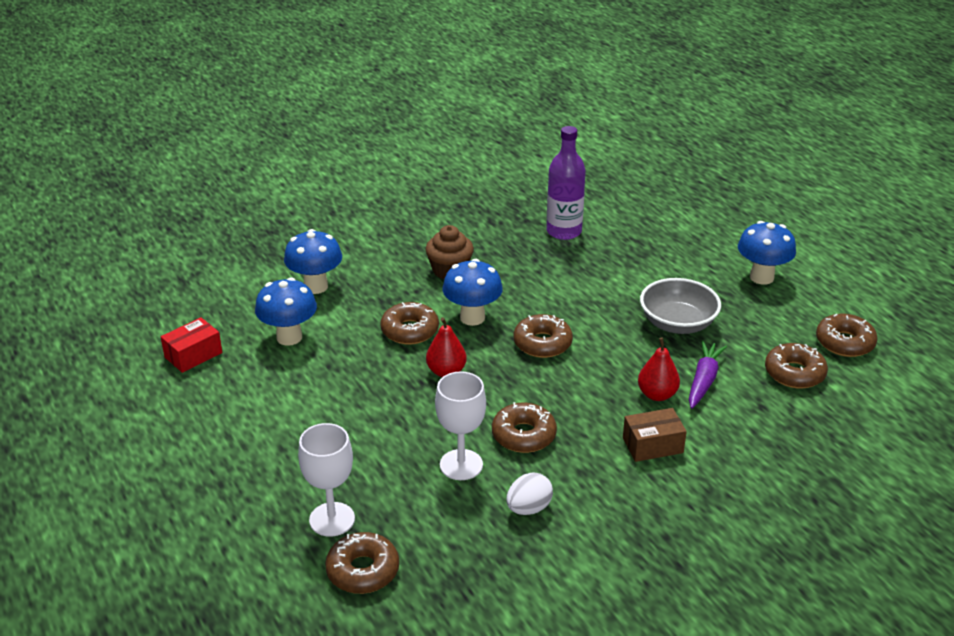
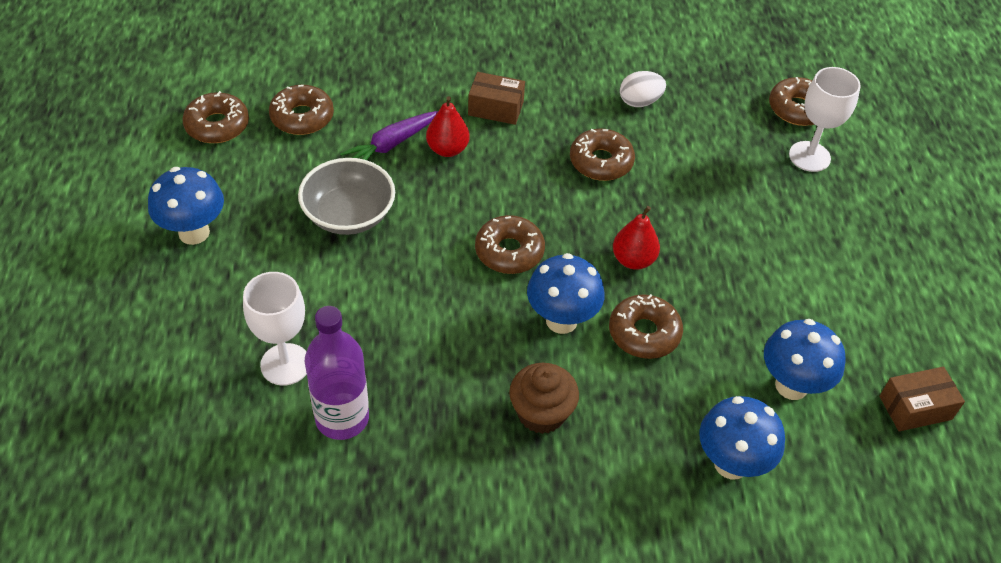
camera: 155 degrees left, 15 degrees up
(193, 355) = (915, 408): red box -> brown box
(461, 465) = (674, 158): white goblet -> white goblet (285, 364)

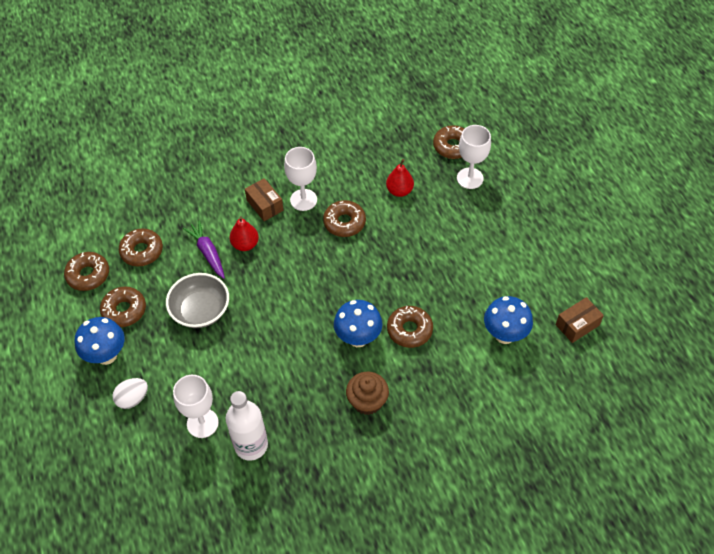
camera: 15 degrees left, 5 degrees up
(342, 418) = (251, 445): purple bottle -> white bottle
(391, 145) = (208, 253): purple carrot -> purple carrot turned 120 degrees clockwise
(495, 108) = (265, 205): brown box -> brown box turned 60 degrees clockwise
(509, 251) = (310, 303): brown donut -> brown donut (124, 310)
(553, 117) = (303, 200): none -> white goblet
(633, 260) = (387, 284): red pear -> red pear (399, 191)
(639, 102) = (354, 172): white egg -> white egg (133, 399)
(731, 463) = (485, 395): blue mushroom -> none

